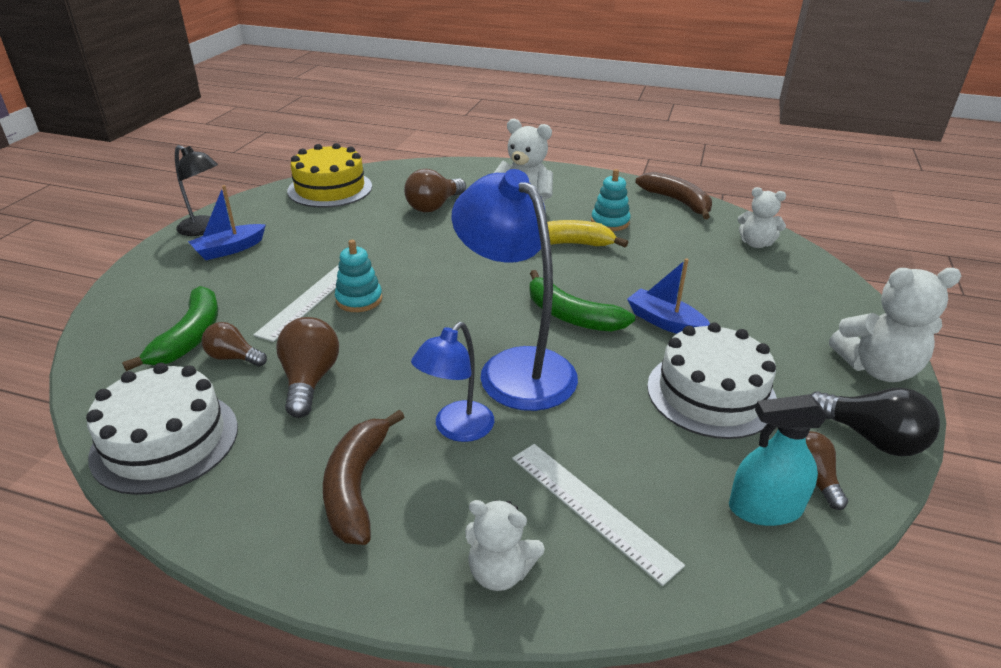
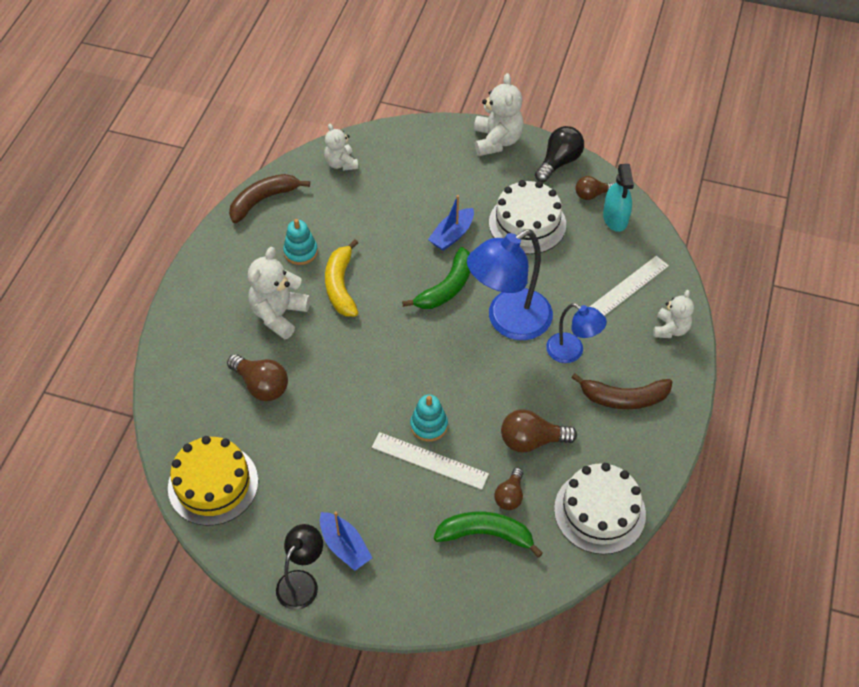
camera: 90 degrees left, 20 degrees up
(756, 244) = (341, 163): white teddy bear -> white teddy bear turned 135 degrees clockwise

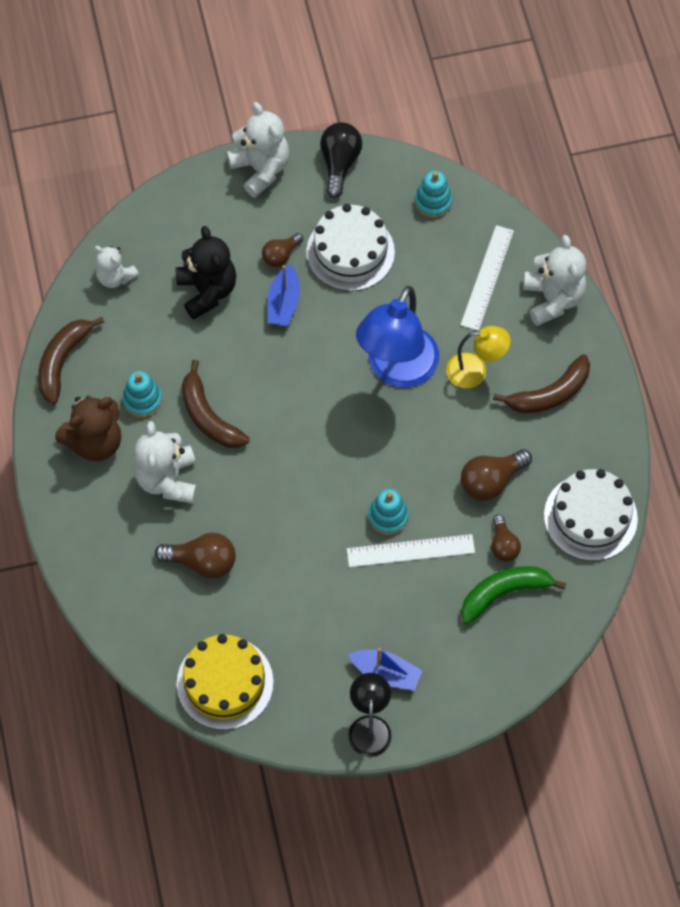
camera: 30 degrees left, 10 degrees up
(246, 263) = (95, 442): none -> brown teddy bear
(341, 286) = (208, 416): yellow banana -> brown banana
(401, 201) = (207, 291): none -> black teddy bear
(446, 288) = (314, 364): green banana -> none
(572, 352) = (475, 371): blue lamp -> yellow lamp
(591, 194) = (394, 186): brown light bulb -> brown light bulb (281, 255)
(615, 218) = (433, 202): turquoise spray bottle -> turquoise stacking toy
(670, 329) = (552, 299): white teddy bear -> white teddy bear, size x1.57

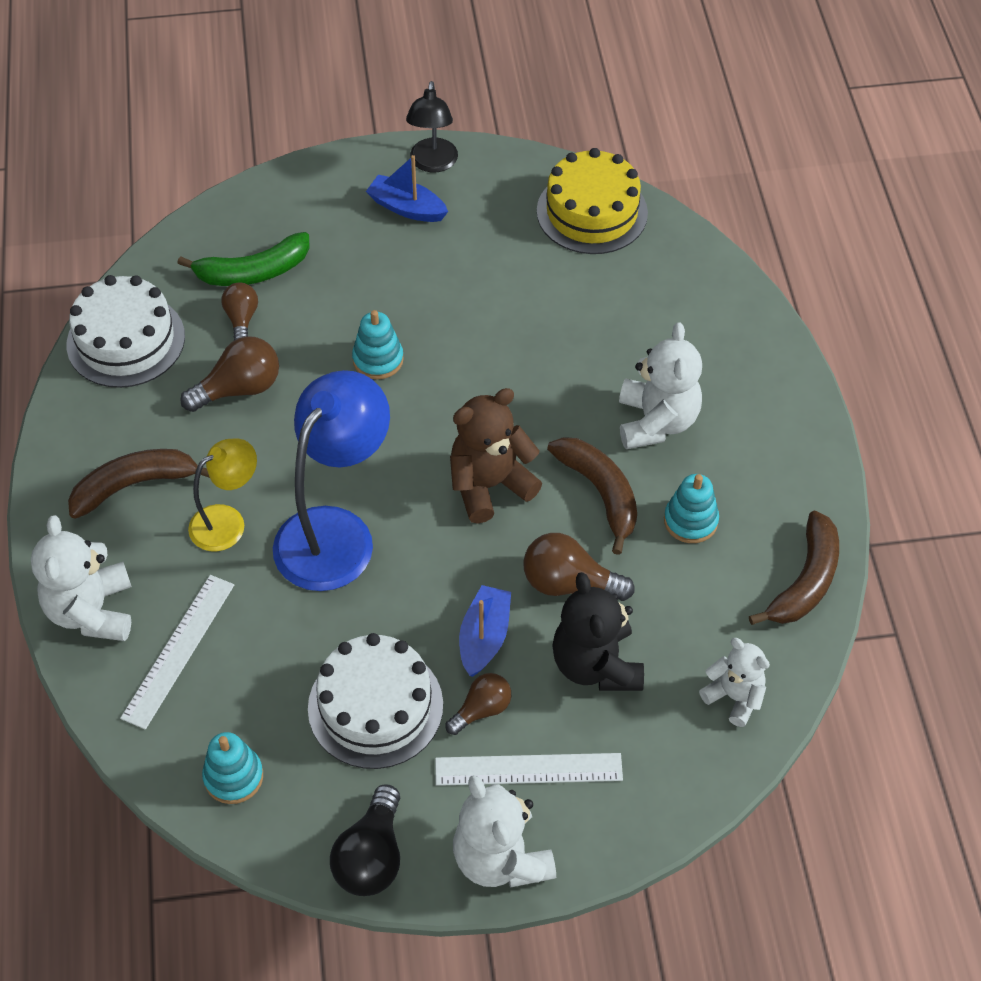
camera: 175 degrees left, 10 degrees down
(95, 442) = (754, 473): brown teddy bear -> brown teddy bear (489, 485)
(202, 562) = (614, 329): brown light bulb -> brown light bulb (569, 583)
(410, 551) = (356, 322): white ruler -> white ruler (528, 769)
(475, 371) = (227, 522): yellow lamp -> yellow lamp turned 135 degrees clockwise

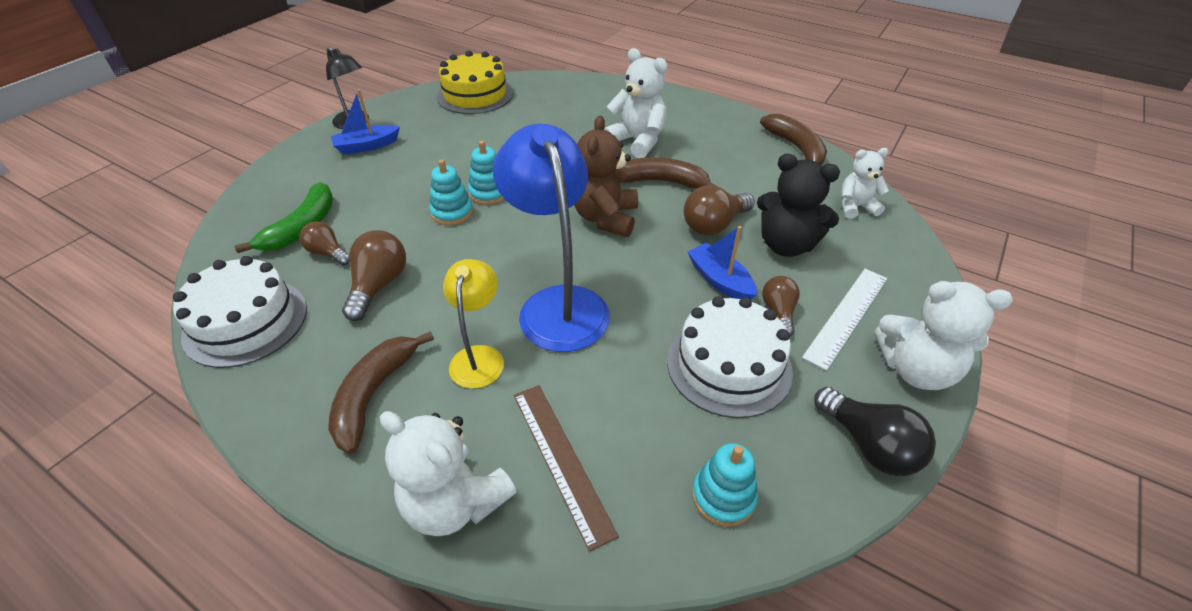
camera: 50 degrees left, 10 degrees down
(179, 650) = (561, 460): white ruler -> brown ruler
(690, 521) = (717, 163): turquoise stacking toy -> turquoise stacking toy (489, 193)

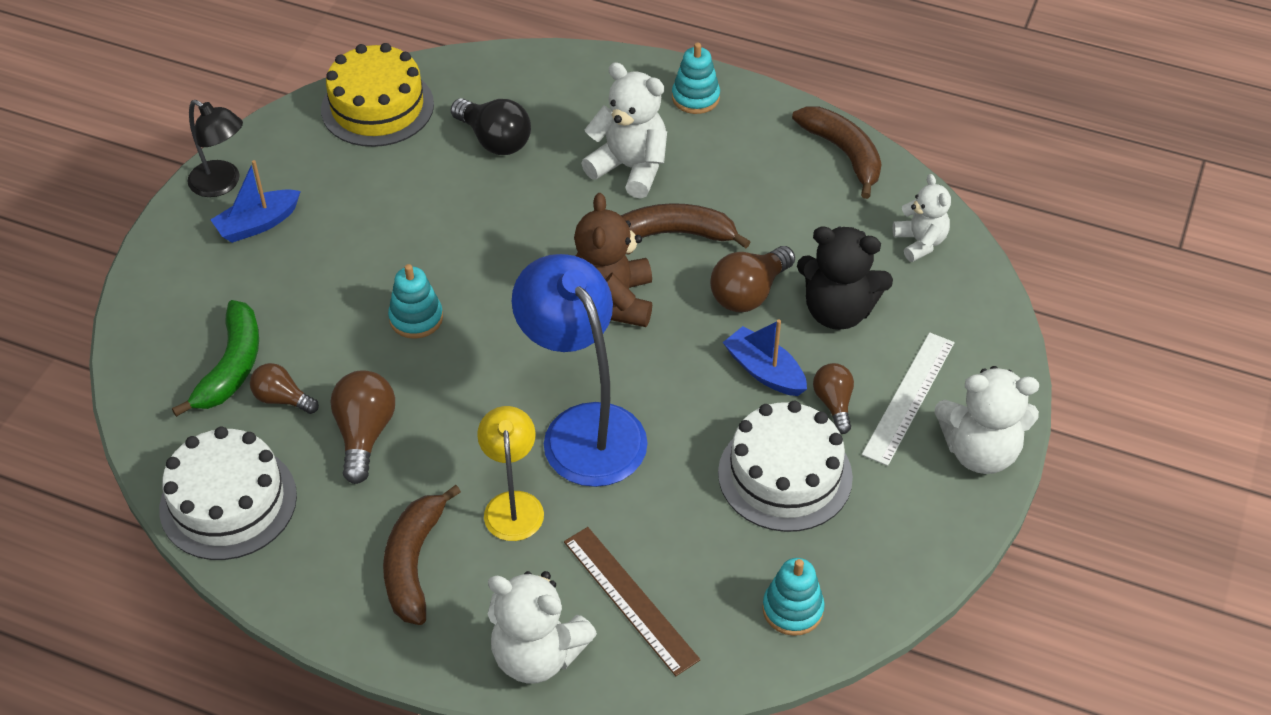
camera: 10 degrees left, 5 degrees up
(489, 193) = (454, 281): turquoise stacking toy -> turquoise stacking toy (695, 97)
(855, 207) = (920, 242): white teddy bear -> white teddy bear turned 90 degrees clockwise
(869, 445) = (930, 539): black light bulb -> black light bulb (494, 140)

